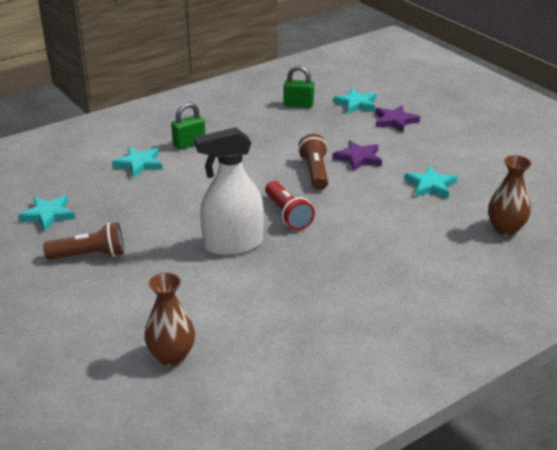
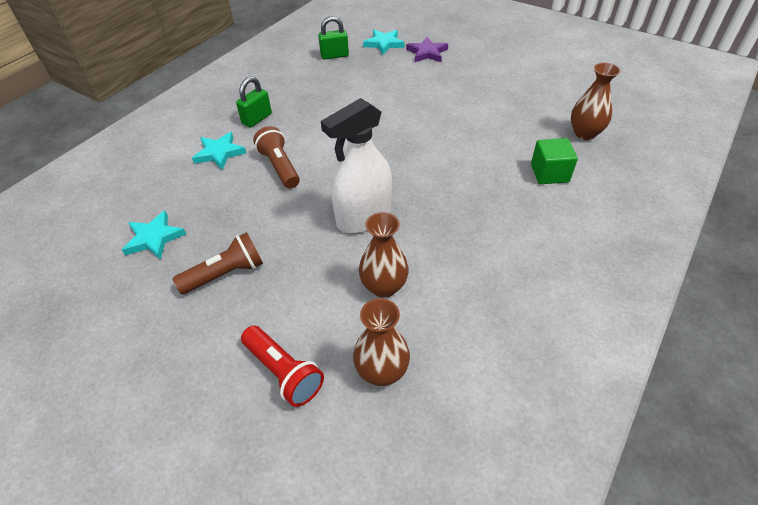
camera: 20 degrees left, 15 degrees up
(214, 299) = (384, 287): none -> brown vase
(287, 214) = (394, 170): red flashlight -> red flashlight (283, 372)
(315, 172) = (391, 119): brown flashlight -> brown flashlight (280, 167)
(358, 158) = (420, 96): purple star -> none
(430, 185) = (497, 107): turquoise star -> none
(438, 254) = (549, 173): none -> green cube

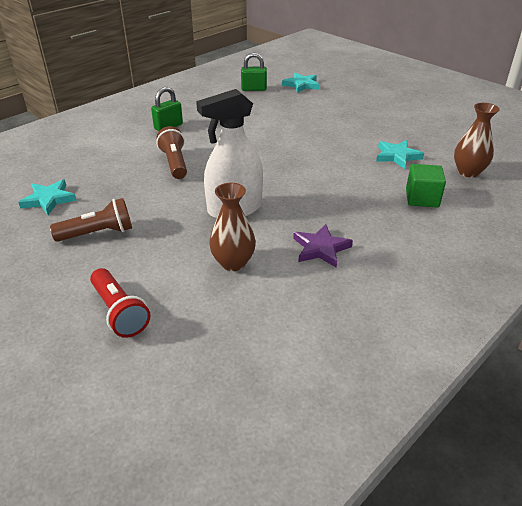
camera: 10 degrees right, 10 degrees down
(219, 153) = (127, 147): turquoise star -> turquoise star (397, 156)
(382, 371) = (207, 326): brown vase -> none
(427, 53) = (338, 95): purple star -> purple star (320, 248)

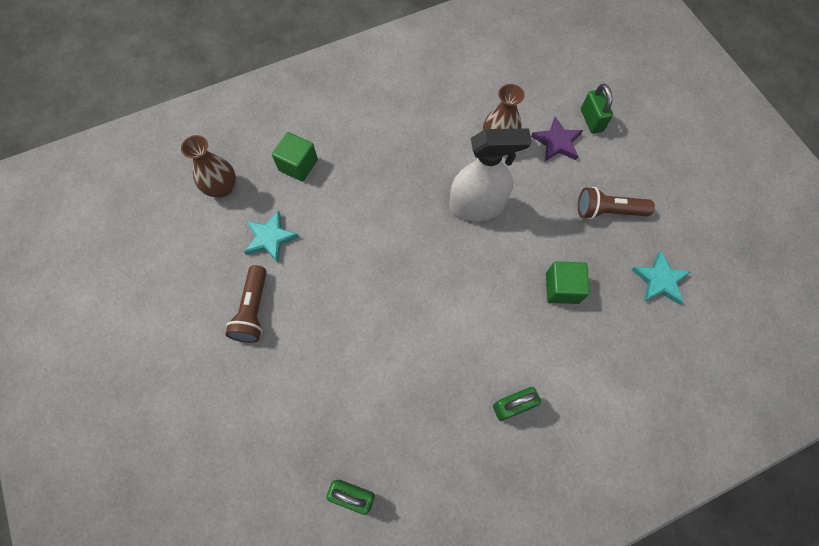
camera: 160 degrees left, 30 degrees up
(119, 312) = (591, 120): red flashlight -> green padlock
(140, 178) = (562, 288): none -> green cube
(174, 163) = (520, 308): brown flashlight -> brown flashlight (253, 310)
(301, 85) = (271, 483): turquoise star -> none
(320, 248) = (423, 134): purple star -> purple star (557, 142)

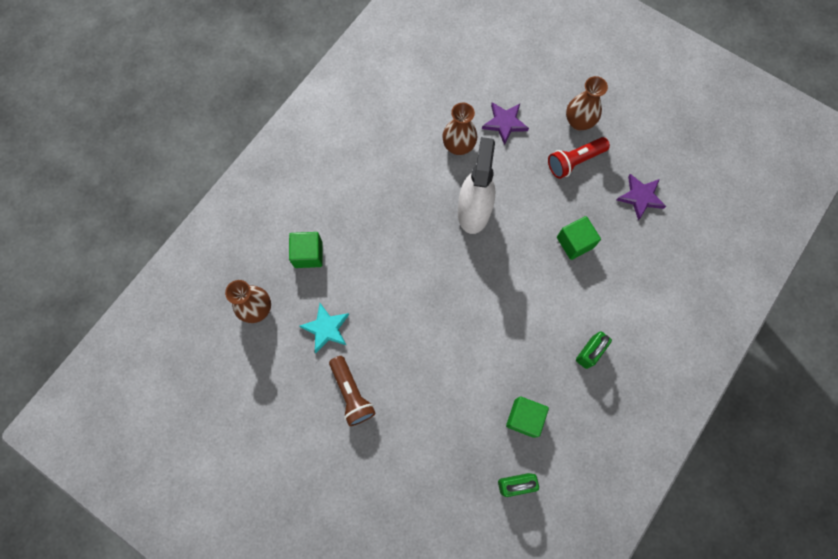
camera: 30 degrees left, 5 degrees up
(404, 433) = (524, 418): none -> green cube
(477, 206) = (473, 211): white spray bottle -> white spray bottle turned 45 degrees counterclockwise
(591, 120) = (521, 90): green padlock -> none
(608, 211) = (574, 161): brown flashlight -> red flashlight
(634, 177) = (578, 122): none -> brown vase
(659, 280) = (640, 197): turquoise star -> purple star

